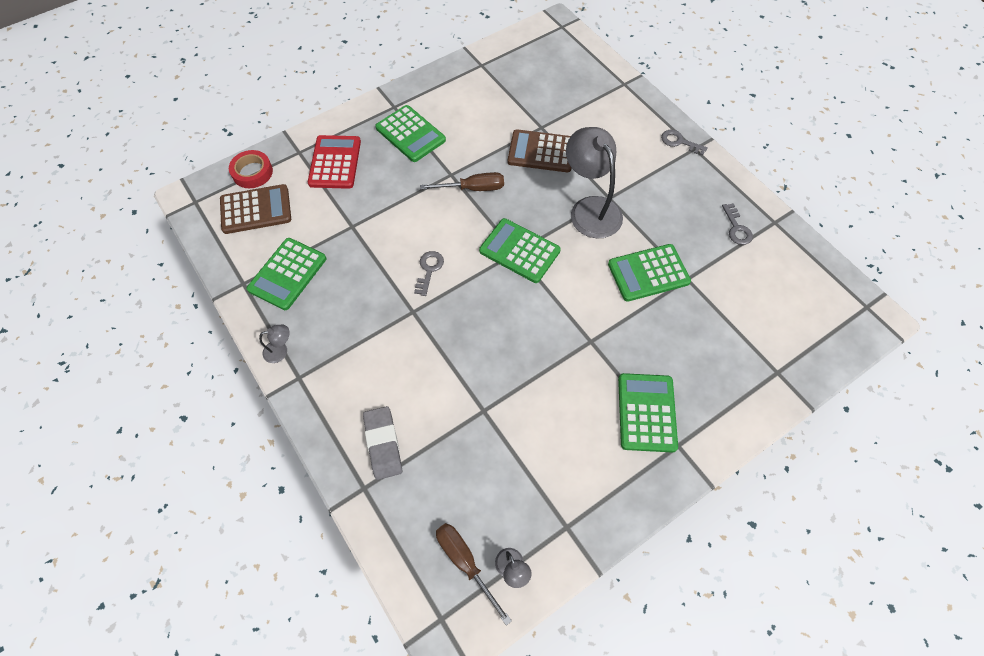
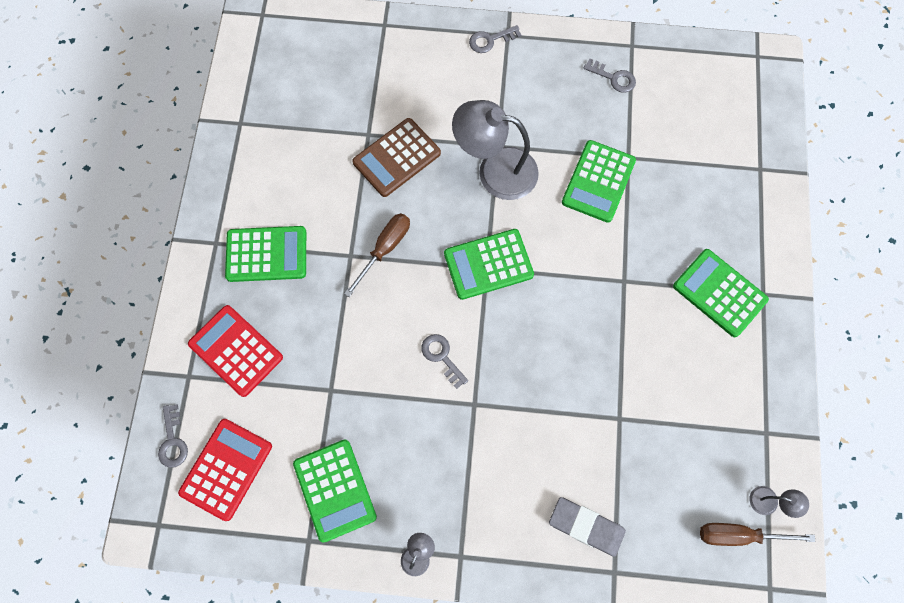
camera: 50 degrees left, 10 degrees up
(252, 172) = (172, 441): red tape -> grey key
(256, 210) = (226, 469): brown calculator -> red calculator

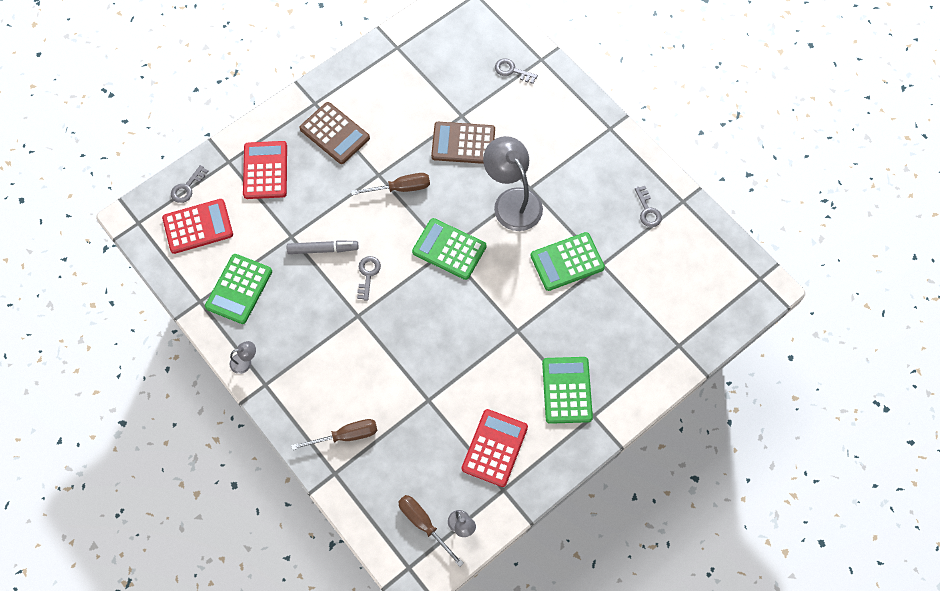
camera: 45 degrees right, 5 degrees down
(266, 254) = (334, 133): green calculator -> brown calculator
(374, 373) = (323, 249): none -> grey marker
(490, 40) = (596, 122): grey key -> grey key (512, 71)
(586, 526) = (346, 436): grey eraser -> brown screwdriver
(719, 403) = (495, 448): none -> red calculator

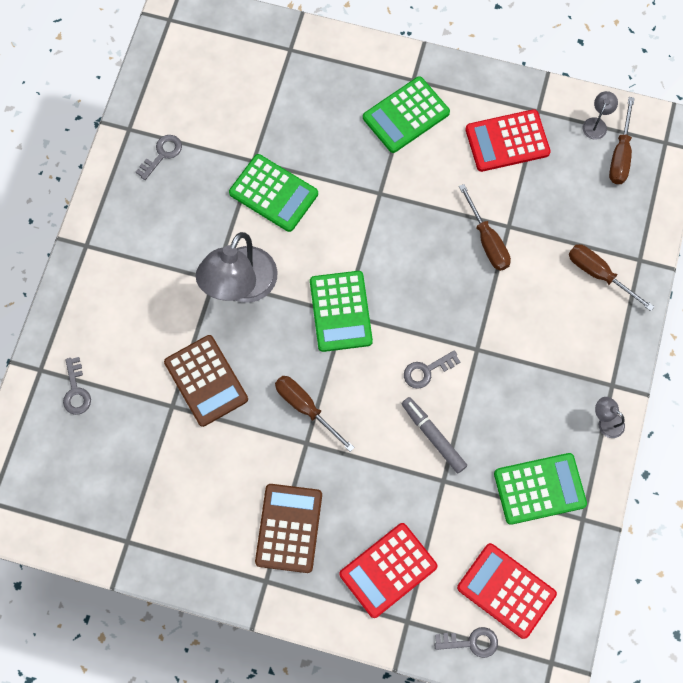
camera: 125 degrees left, 5 degrees up
(428, 377) = (487, 240): none -> brown screwdriver

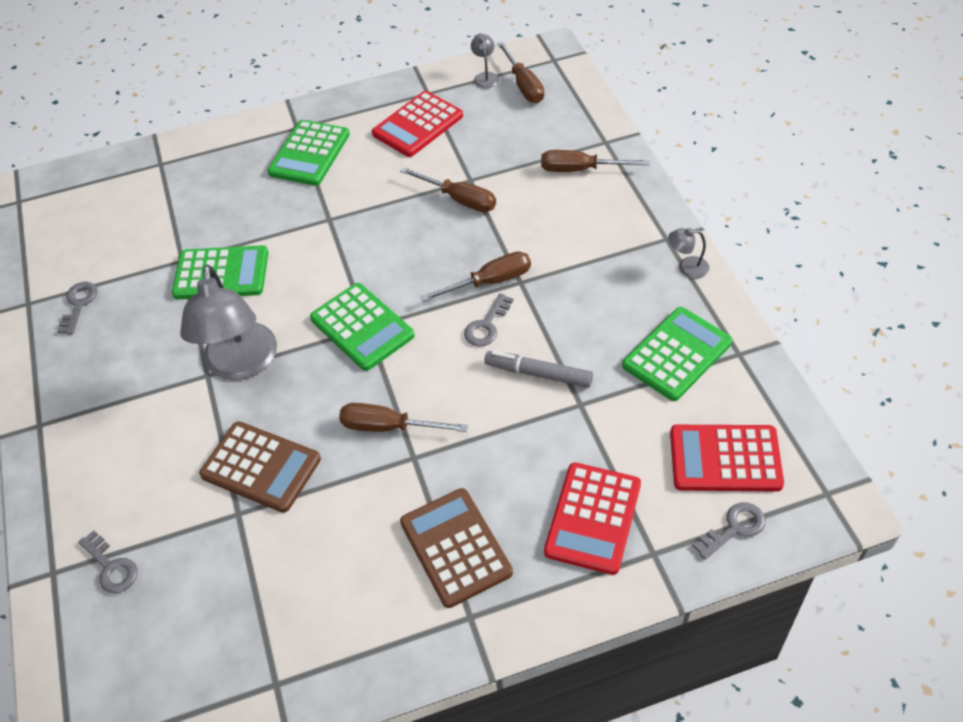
camera: 30 degrees left, 20 degrees down
(455, 334) = (490, 282): none -> brown screwdriver

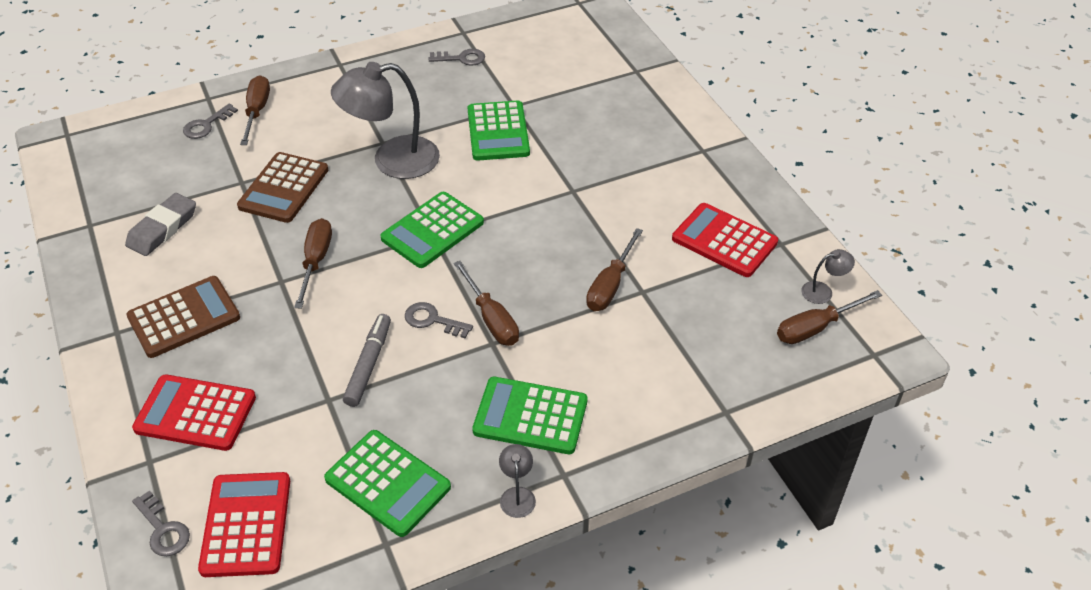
camera: 80 degrees right, 5 degrees down
(302, 592) = (162, 228): none -> grey eraser
(309, 153) = (665, 165): green calculator -> green calculator (530, 416)
(580, 169) = (672, 388): brown screwdriver -> brown screwdriver (257, 111)

